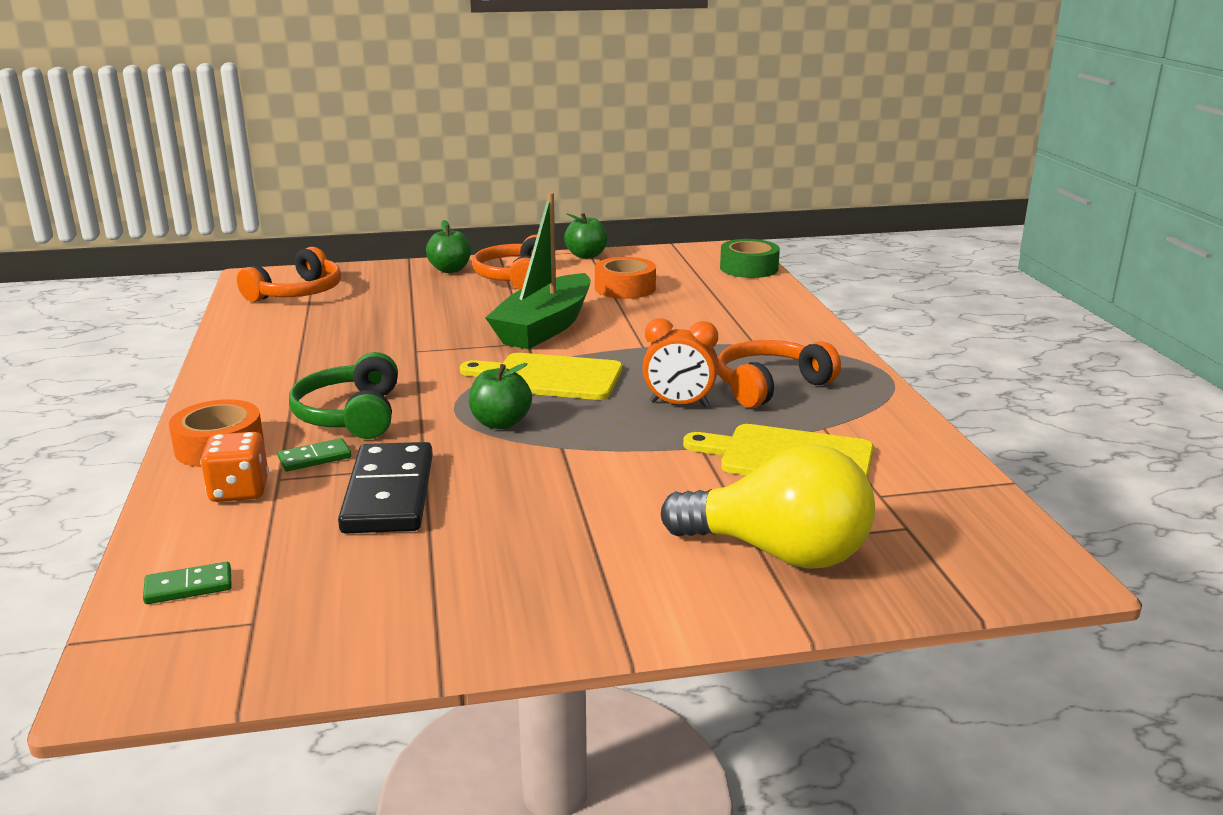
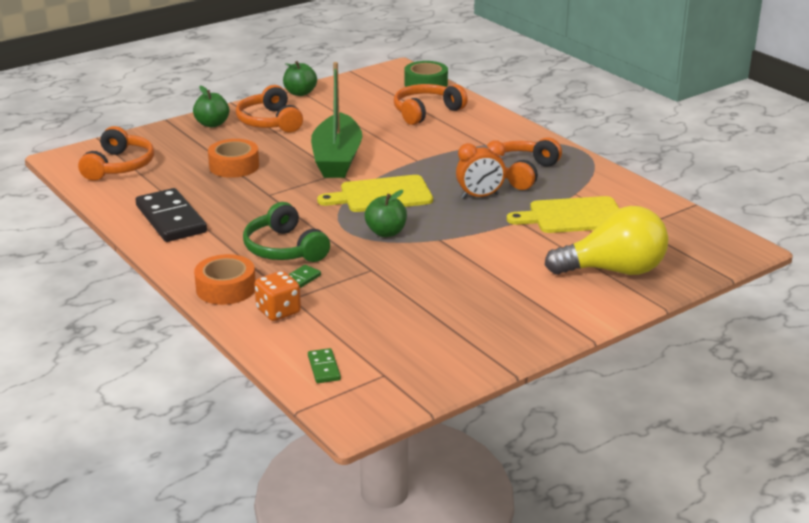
camera: 25 degrees left, 5 degrees up
(188, 586) = (324, 368): green domino -> green domino turned 60 degrees counterclockwise
(388, 493) = (371, 291): black domino -> black domino (170, 219)
(625, 288) = (358, 116): orange tape -> orange tape (234, 166)
(715, 296) = (426, 112): none -> orange headphones

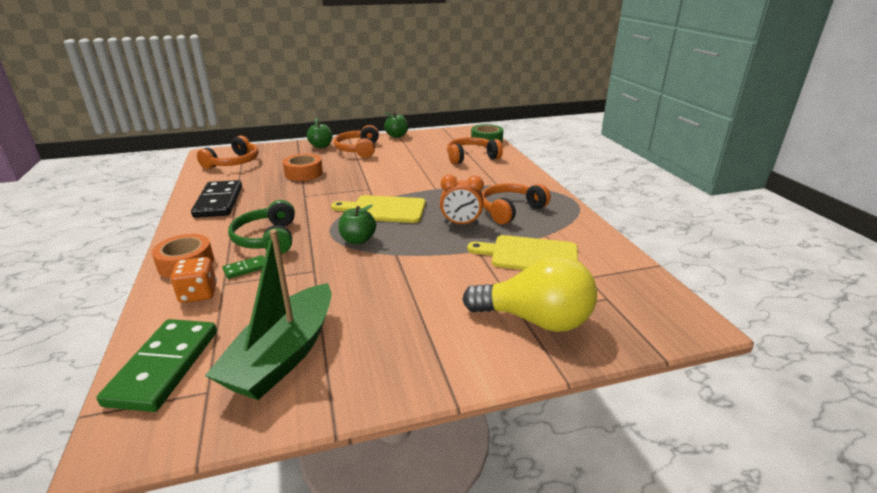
camera: 20 degrees right, 0 degrees up
(324, 368) = (164, 366): green domino -> green domino, size x2.16
(337, 159) = (378, 179): green boat -> green boat (283, 355)

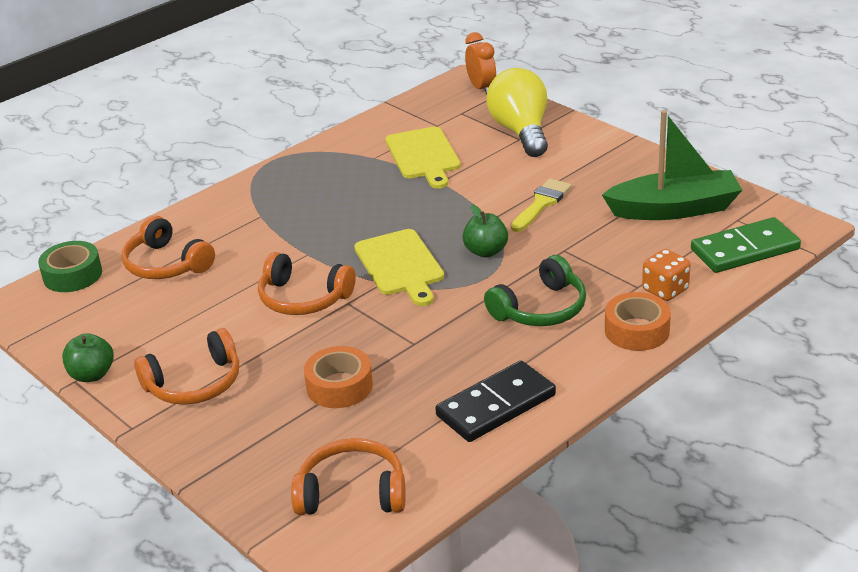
camera: 115 degrees left, 5 degrees up
(246, 269) = (603, 288): green domino -> none
(321, 146) = (202, 435): green apple -> none
(390, 284) = (542, 203): none -> yellow brush
(461, 223) = (391, 207): orange clock -> orange clock (481, 88)
(510, 210) = (331, 189): orange headphones -> orange headphones (303, 298)

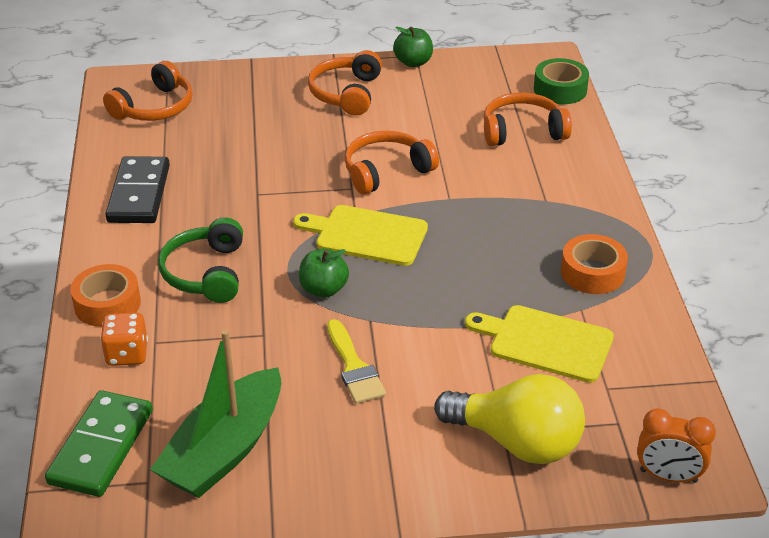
camera: 125 degrees right, 5 degrees up
(339, 386) = (258, 143): orange tape -> orange tape (592, 273)

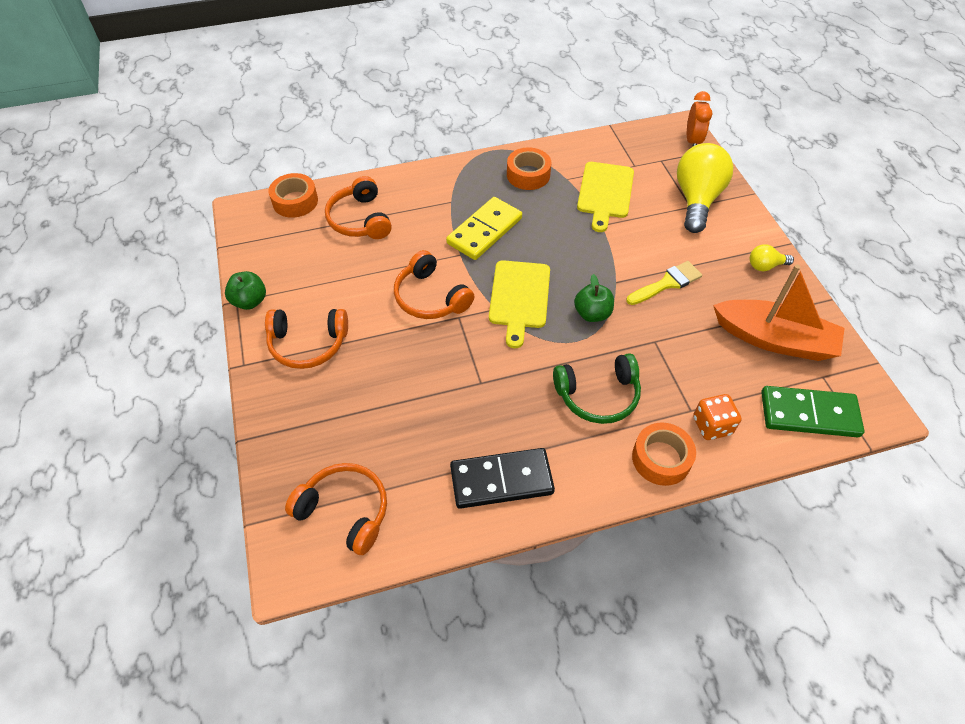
camera: 100 degrees left, 15 degrees up
(224, 450) = (774, 339): green boat -> orange boat
(359, 483) = (765, 266): none -> yellow light bulb
(485, 221) = (485, 231): none -> yellow domino
(560, 89) = (295, 201): green tape -> orange tape

